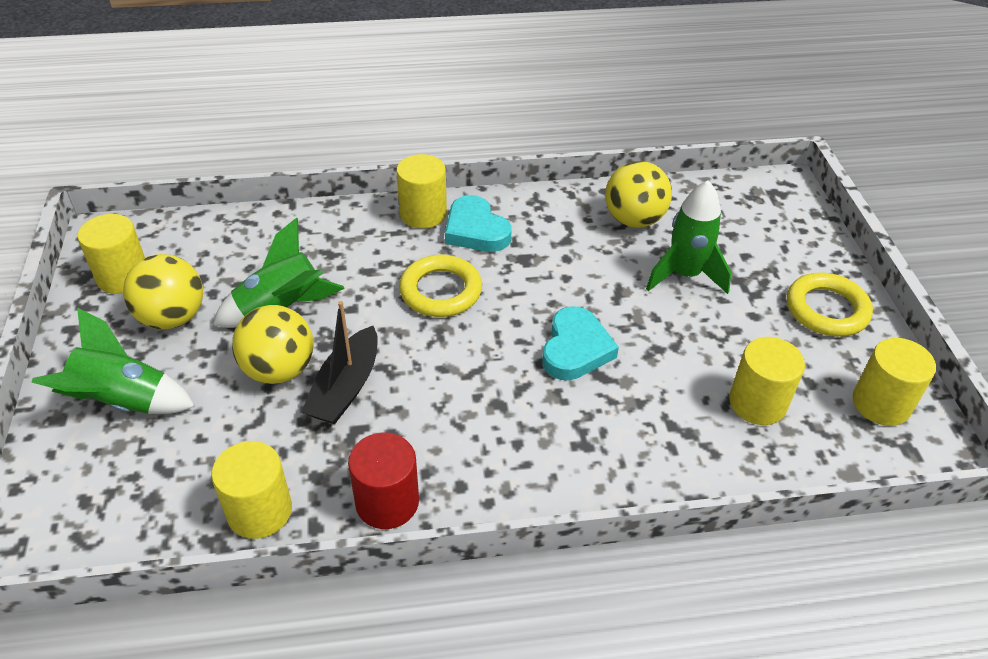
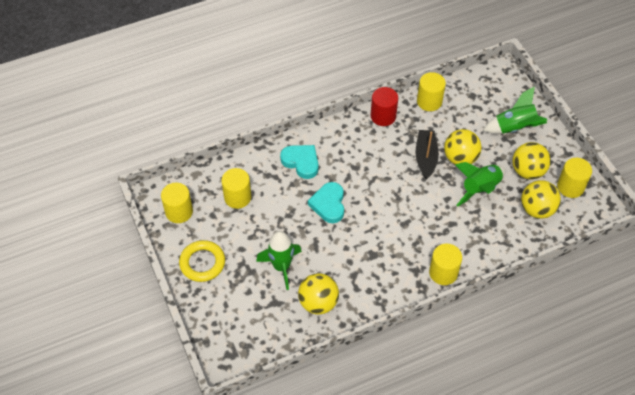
camera: 165 degrees right, 10 degrees up
(211, 258) = (536, 209): none -> yellow ball
(441, 291) = (408, 221): yellow ring -> none
(476, 230) = (407, 268): turquoise heart -> turquoise heart (301, 162)

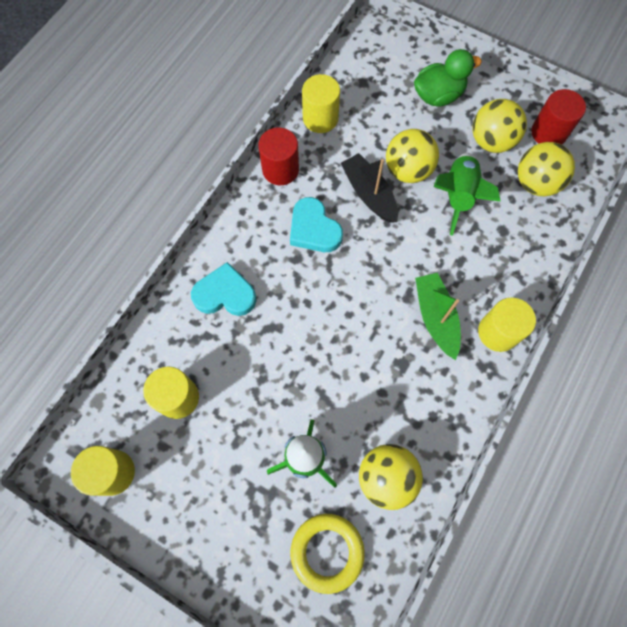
camera: 35 degrees left, 15 degrees up
(202, 263) = (199, 527): yellow ring -> yellow ring (327, 552)
(328, 204) = (301, 331): turquoise heart -> turquoise heart (314, 229)
(412, 243) = (435, 317): none -> green boat
(514, 128) = (438, 95): green rocket -> green duck
(570, 187) = (548, 133): yellow cylinder -> red cylinder

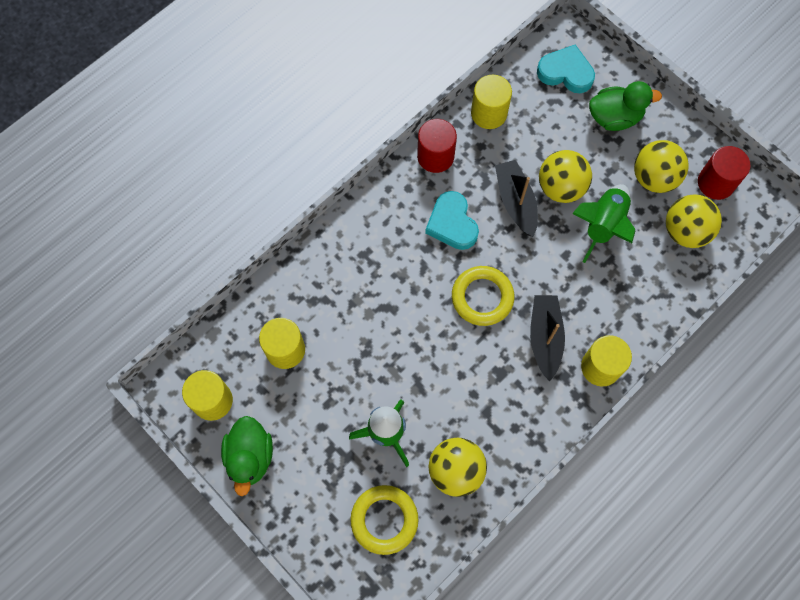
camera: 15 degrees right, 0 degrees up
(167, 523) = (250, 457): none -> green duck
(225, 294) = (351, 265): turquoise heart -> turquoise heart (566, 72)
(363, 293) = (482, 297): none -> yellow ring
(435, 317) = (545, 338): green boat -> black boat

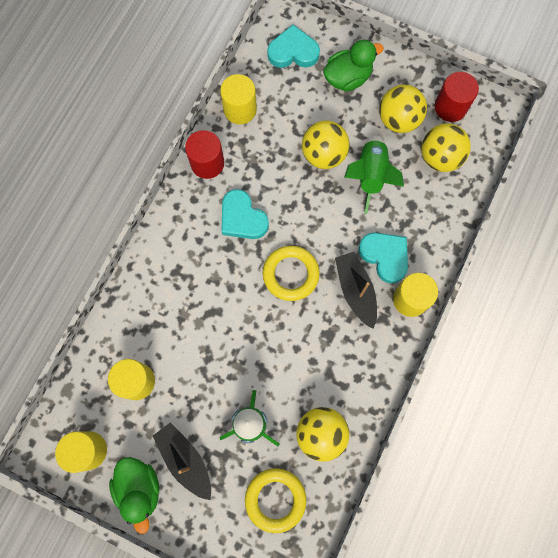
camera: 20 degrees left, 5 degrees up
(515, 202) = (290, 180): black boat -> black boat (185, 460)
(589, 313) = (385, 256): none -> turquoise heart

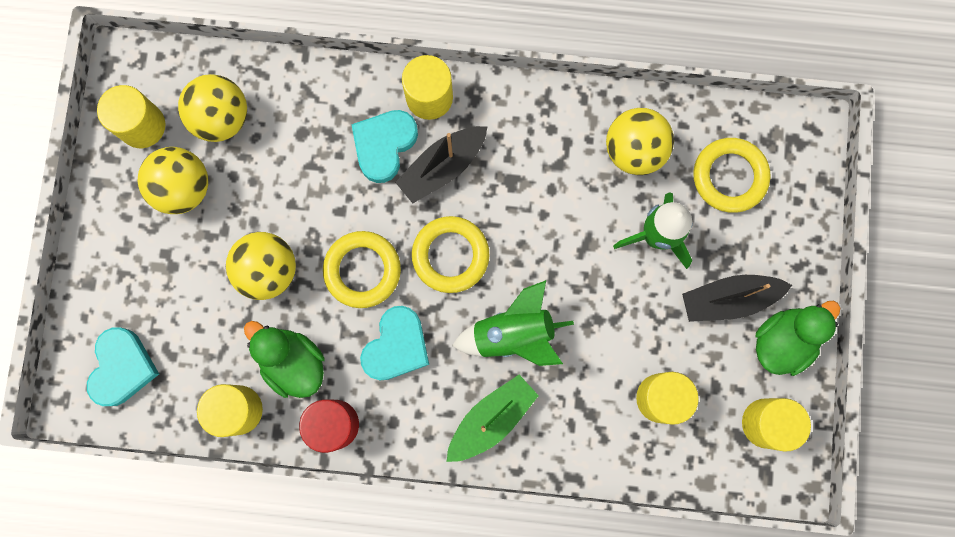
camera: 110 degrees left, 5 degrees up
(170, 262) = (491, 419): none -> green boat
(185, 460) = (728, 299): black boat -> black boat turned 45 degrees clockwise
(293, 51) = (122, 368): turquoise heart -> turquoise heart turned 150 degrees counterclockwise
(302, 213) = (362, 270): none -> yellow ring
(347, 78) = (140, 277): green duck -> green duck (293, 362)
(370, 175) = (278, 199): green rocket -> green rocket (513, 334)
(450, 107) = (142, 126): red cylinder -> yellow cylinder

